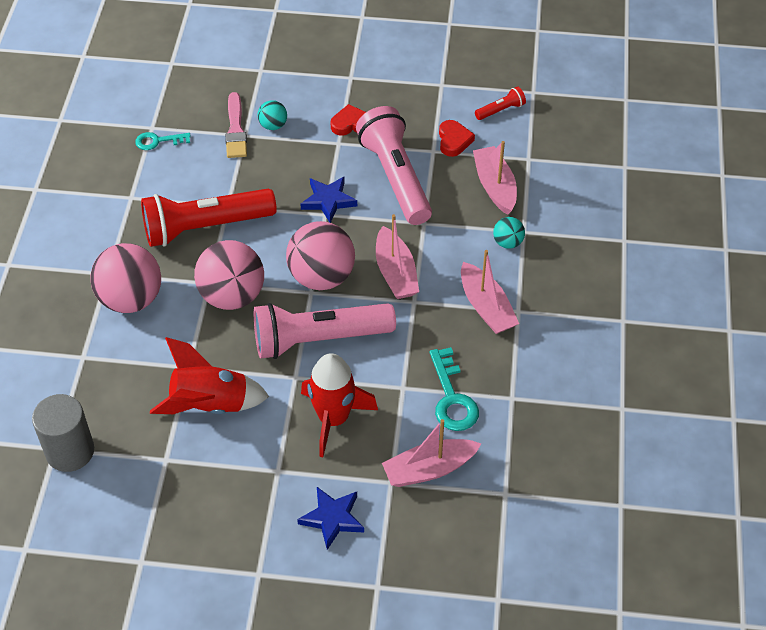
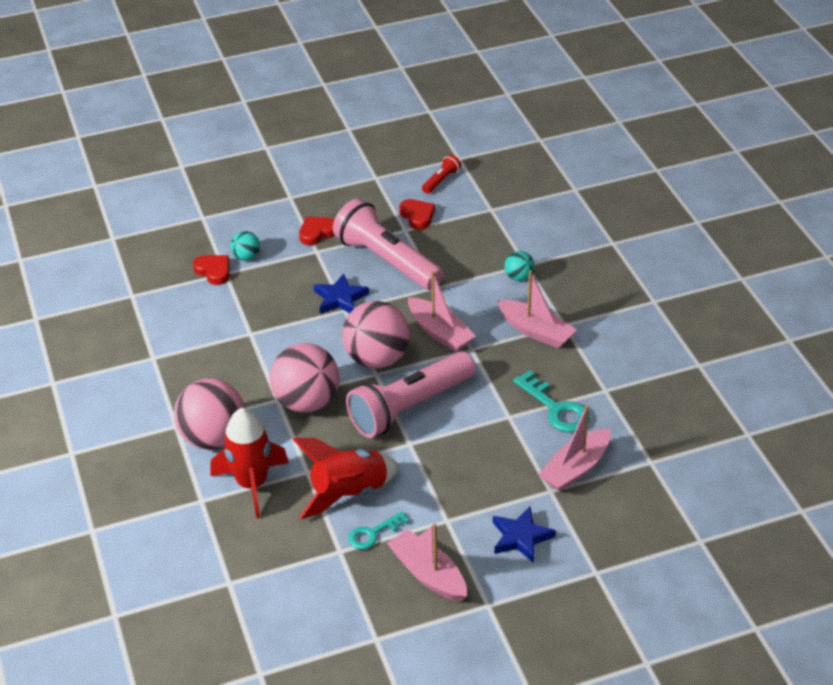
camera: 25 degrees left, 10 degrees down
(70, 451) = (245, 579): grey cylinder -> none
(158, 141) = (146, 304): turquoise key -> turquoise key (373, 533)
(205, 227) = (242, 357): red flashlight -> none
(236, 129) = (214, 271): pink brush -> red heart
(333, 419) = (467, 462): red rocket -> red rocket (252, 484)
(495, 186) = (477, 239): pink boat -> pink boat (428, 574)

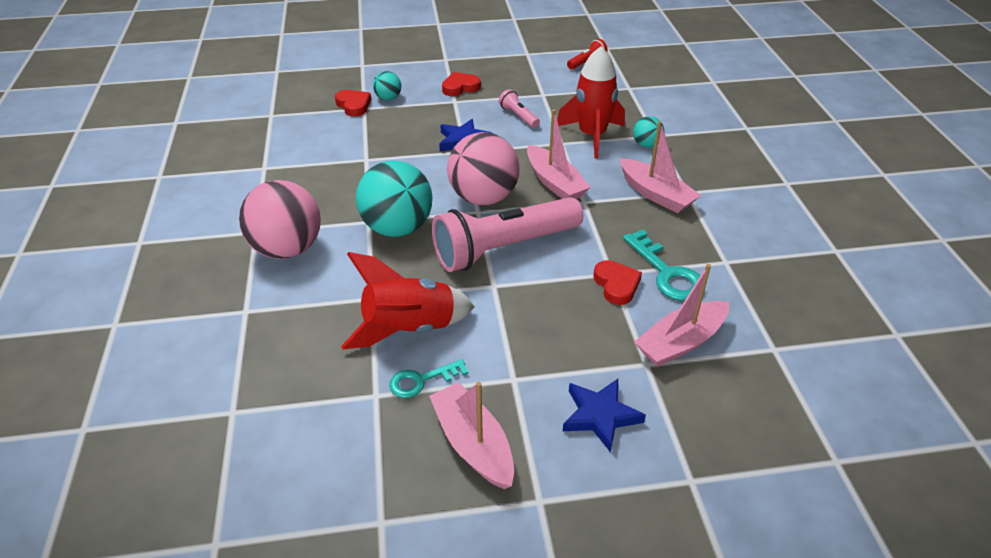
camera: 10 degrees right, 0 degrees up
(252, 484) = (307, 302): red rocket -> red rocket (592, 136)
(306, 402) = (397, 228): pink ball -> turquoise ball
(387, 261) = (518, 116): pink flashlight -> pink flashlight, size x0.42
(417, 216) = (557, 85): red heart -> red heart (616, 285)

